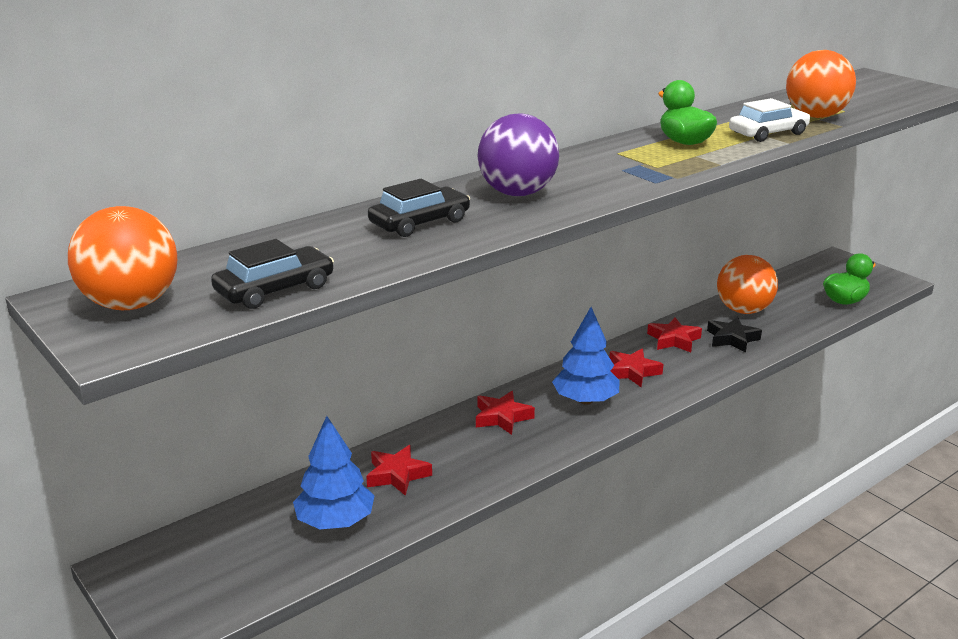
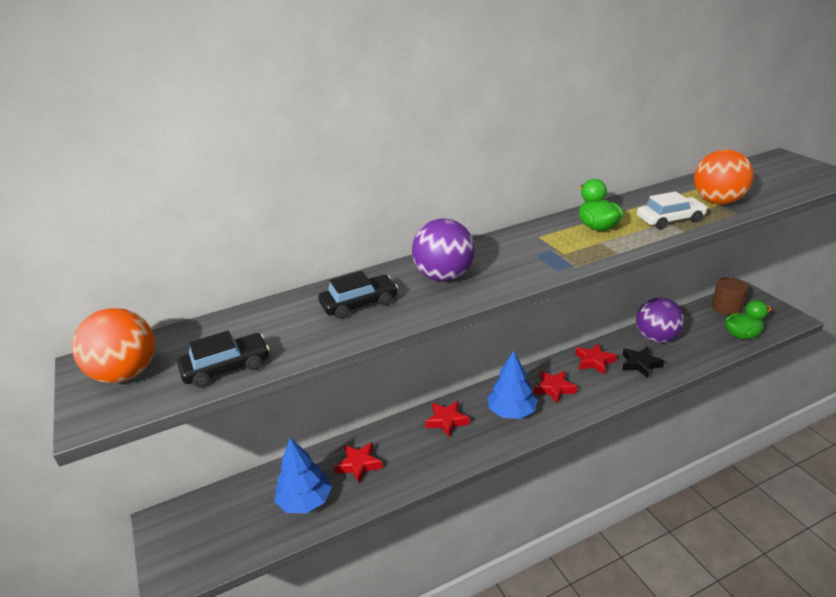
camera: 15 degrees right, 5 degrees up
(743, 310) = (656, 338): orange ball -> purple ball
(818, 274) = (726, 307): none -> brown cylinder

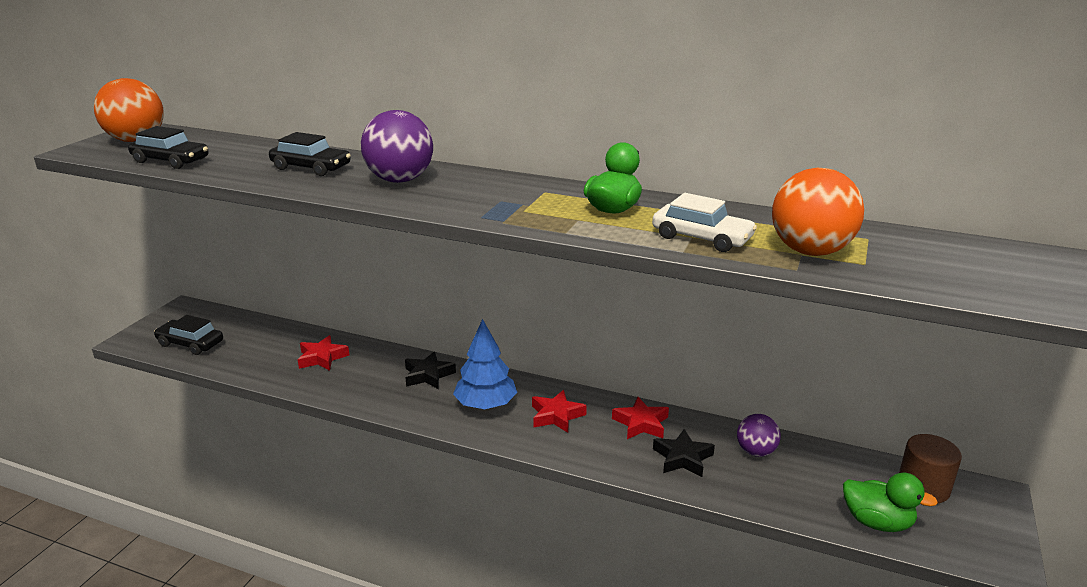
camera: 45 degrees right, 5 degrees down
(233, 538) = (190, 343): none -> black car
(305, 501) = (256, 354): blue tree -> none
(447, 421) = (428, 375): red star -> black star
(656, 338) = (756, 451): purple ball -> purple ball, size x0.60

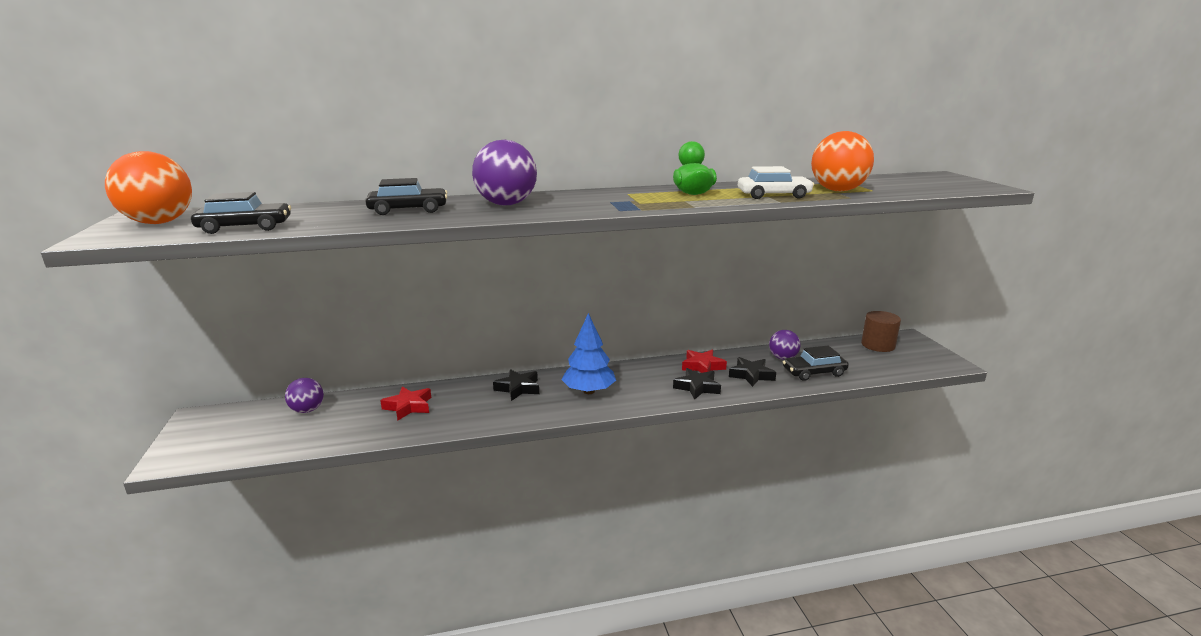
camera: 35 degrees left, 5 degrees down
(190, 343) = (250, 440): black car -> black car (814, 372)
(252, 331) = (307, 410): none -> purple ball
(556, 416) = (645, 380): red star -> none
(599, 447) = (697, 387): none -> black star
(877, 522) = (882, 368): green duck -> none

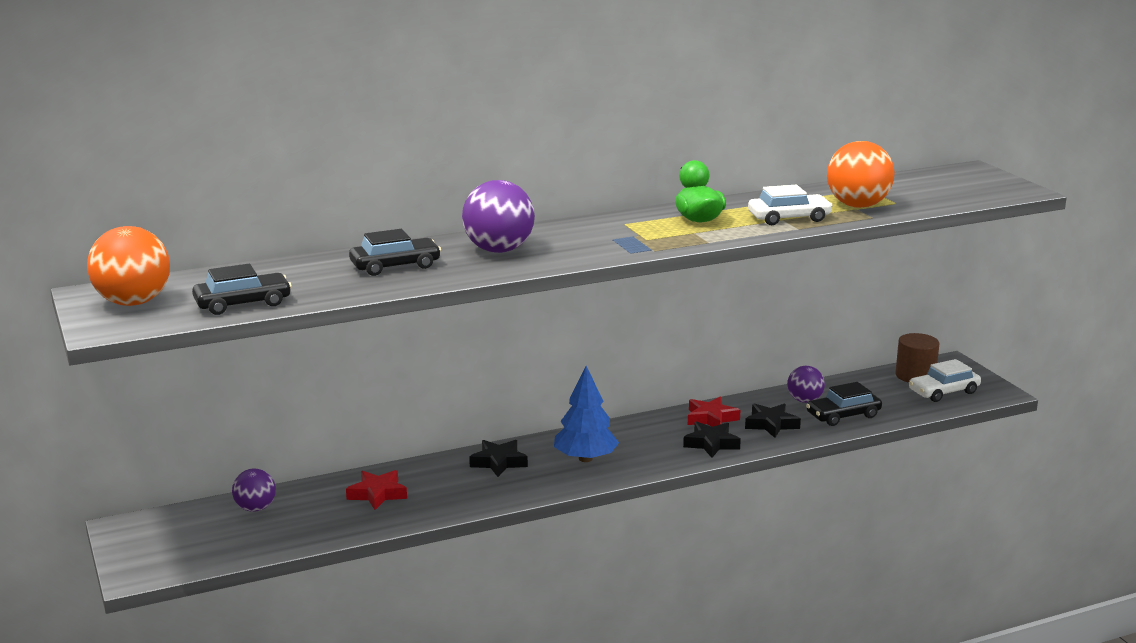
camera: 10 degrees left, 0 degrees up
(902, 359) = (943, 392): none -> white car

